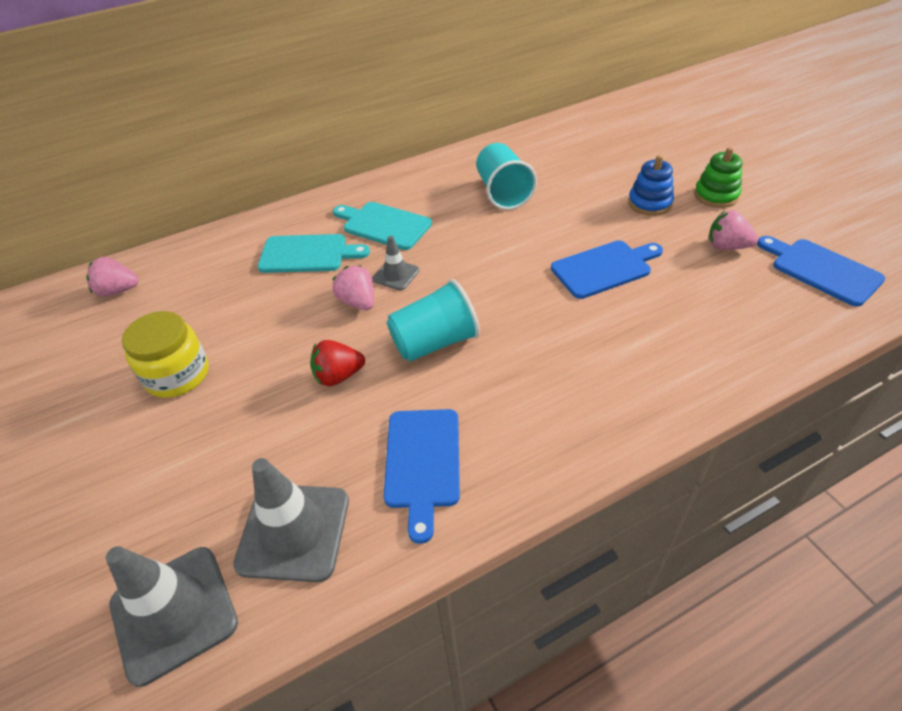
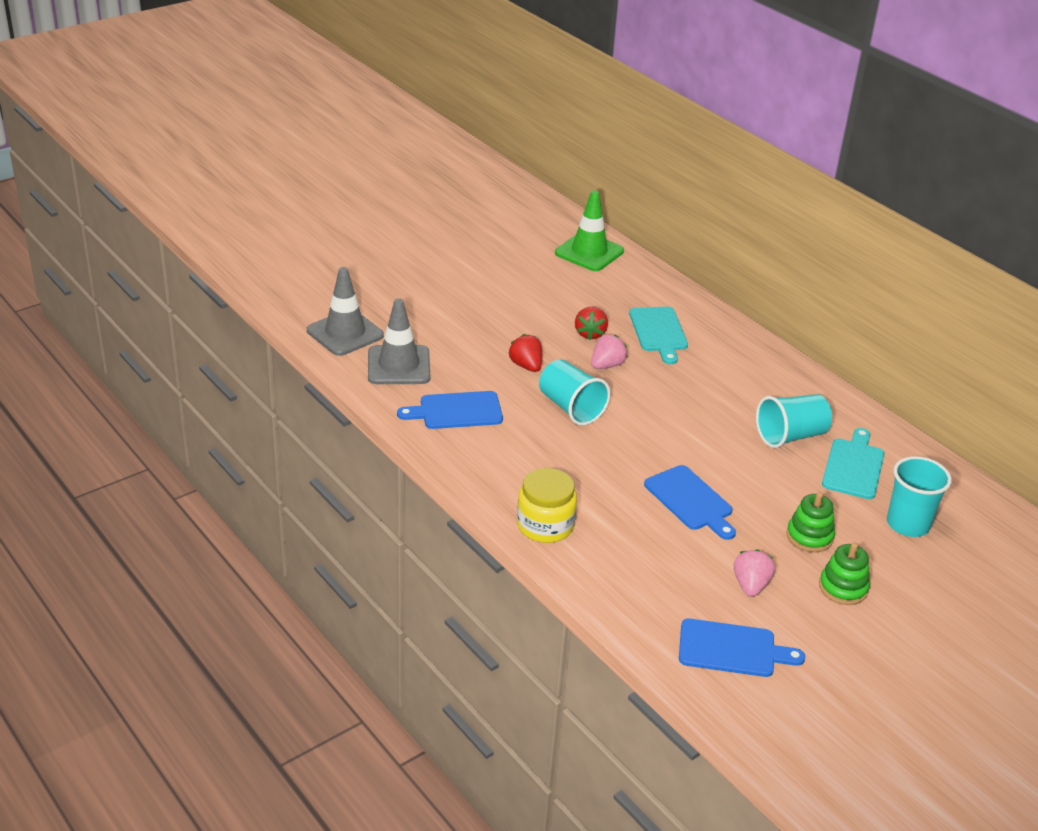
camera: 75 degrees right, 10 degrees down
(118, 291) = (589, 252): pink strawberry -> green traffic cone
(177, 375) = (512, 297): yellow jar -> yellow jar (545, 525)
(290, 309) = (590, 334): none -> red strawberry
(384, 225) = (712, 367): turquoise cutting board -> turquoise cutting board (853, 466)
(396, 275) = (646, 381): grey traffic cone -> none
(625, 152) = (908, 524): none -> turquoise cup
(649, 203) = (809, 536): blue stacking toy -> green stacking toy
(821, 270) = (732, 649): blue cutting board -> blue cutting board turned 60 degrees clockwise

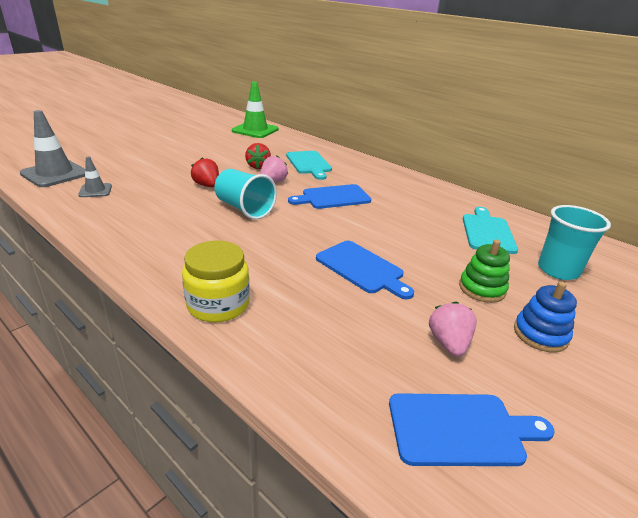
camera: 10 degrees left, 5 degrees down
(398, 365) = (95, 190): grey traffic cone -> grey traffic cone, size x0.53
(456, 411) = (140, 217): blue cutting board -> blue cutting board (333, 197)
(790, 436) = (428, 216): turquoise cup -> none
(843, 588) = (540, 334): green stacking toy -> blue stacking toy

